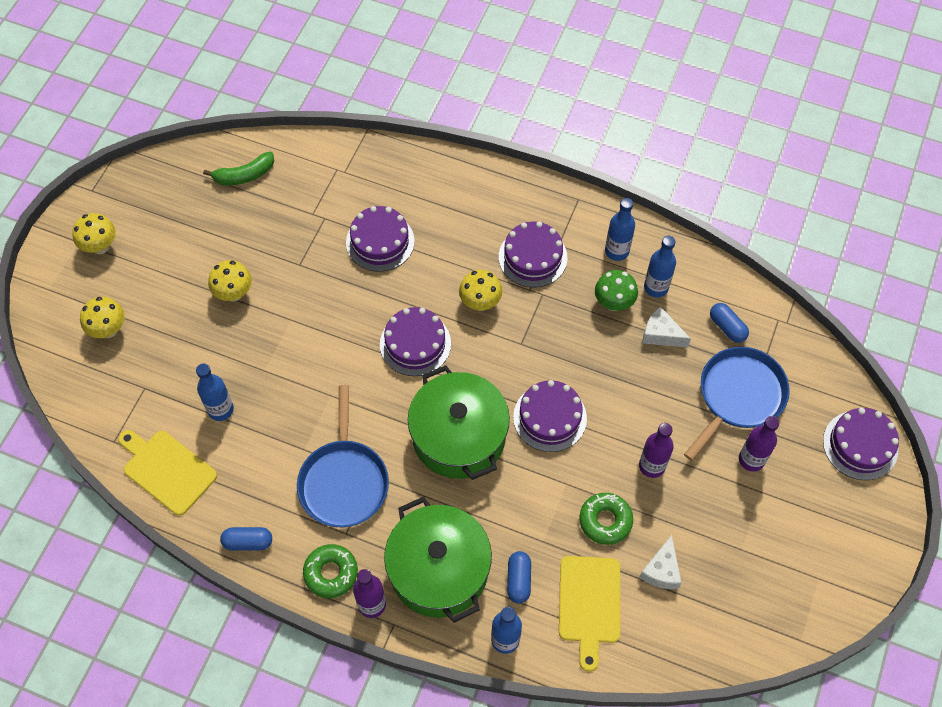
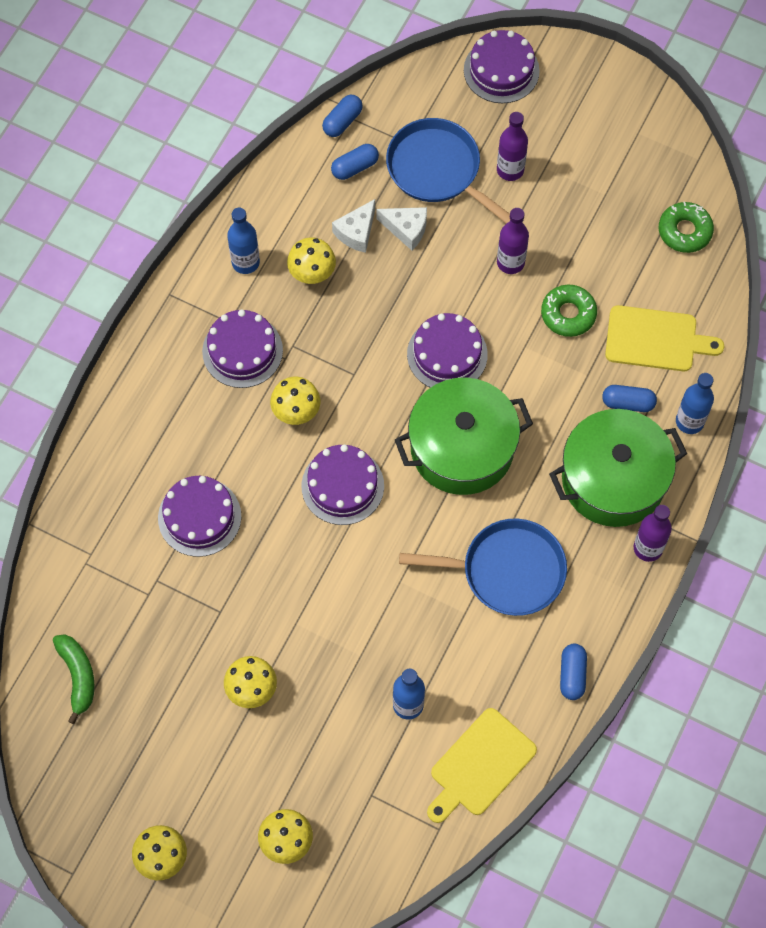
camera: 85 degrees left, 5 degrees up
(331, 573) = (612, 588): green donut -> green donut (684, 231)
(613, 303) = (312, 274): green mushroom -> yellow mushroom
(656, 287) = (297, 229): blue bottle -> none
(661, 570) = (623, 269): white cheese -> white cheese (406, 229)
(772, 313) = (342, 121): none -> blue capsule

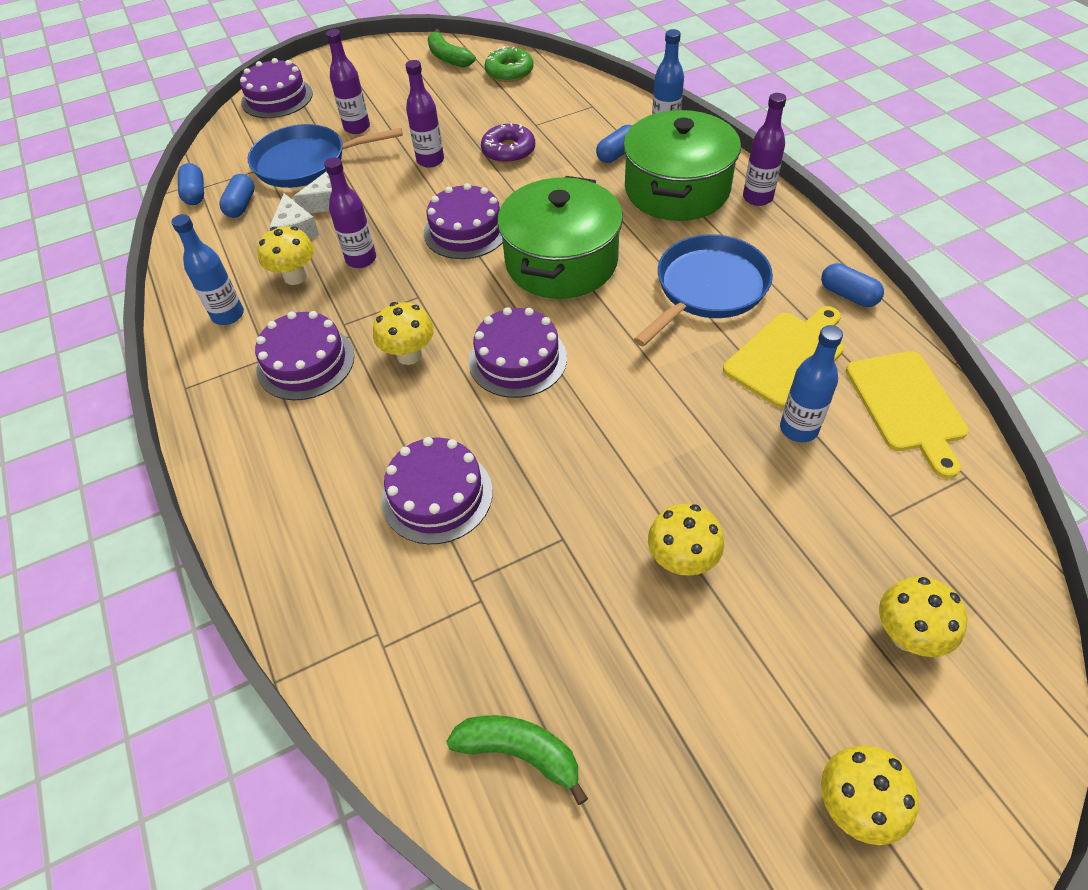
camera: 50 degrees left, 15 degrees down
(362, 304) = (361, 259): none -> purple bottle
(568, 314) = (508, 151): green donut -> purple donut
(656, 339) = (579, 119): yellow cutting board -> yellow cutting board (787, 356)
(668, 161) = (448, 57): none -> green banana

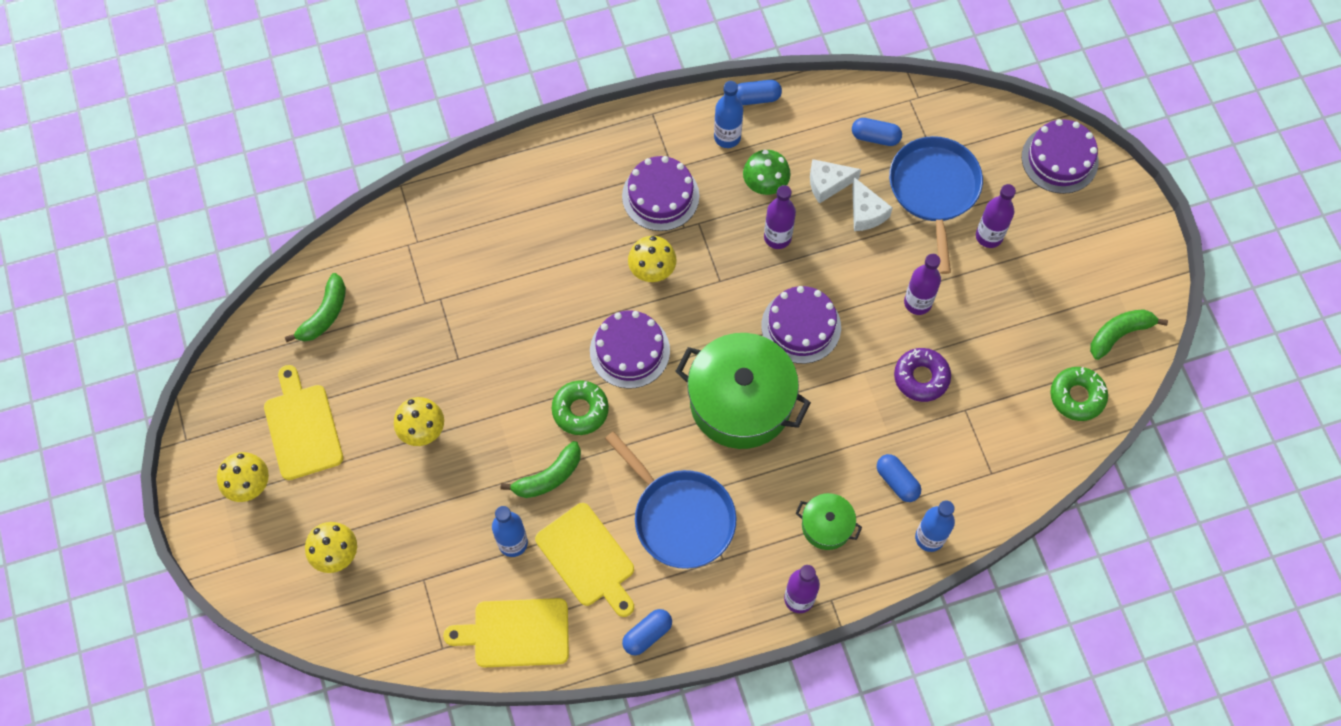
camera: 95 degrees right, 15 degrees up
(195, 194) = (900, 97): blue capsule -> blue capsule (756, 98)
(295, 277) = (765, 185): yellow mushroom -> green mushroom
(437, 495) = (512, 282): purple cake -> none
(605, 393) = (580, 410): none -> green donut
(677, 189) = (826, 526): green pot -> green pot, size x0.48
(701, 409) = (548, 477): none -> green banana
(726, 739) = (302, 427): none -> yellow cutting board

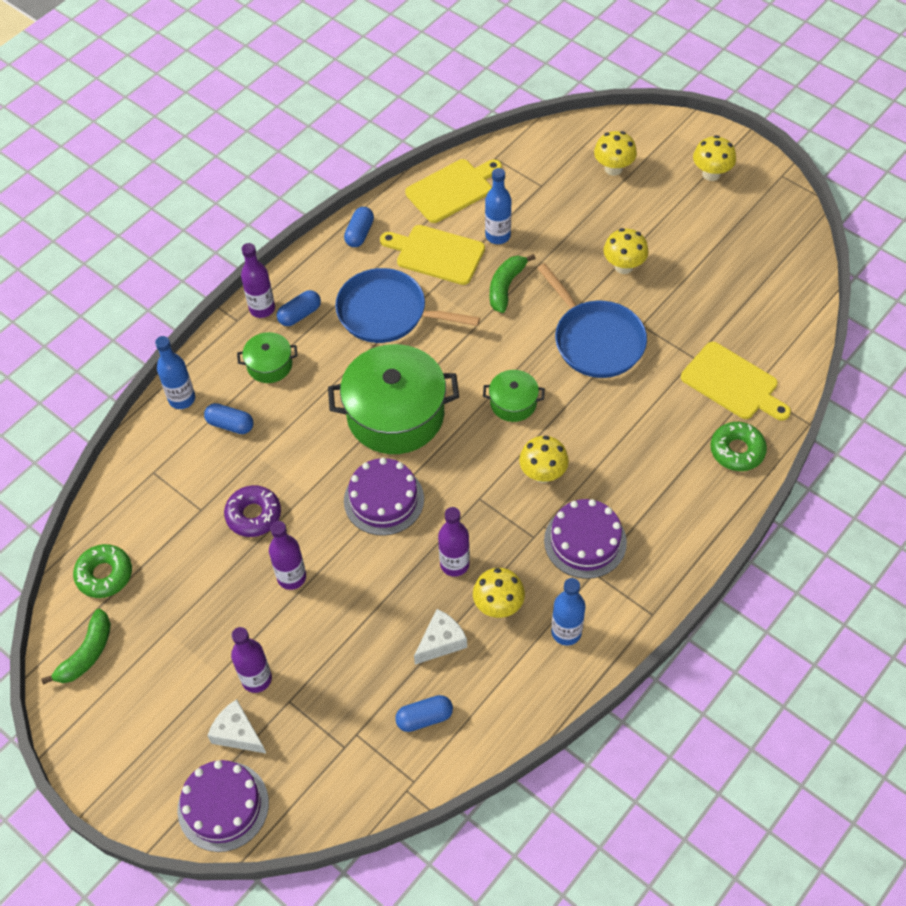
camera: 150 degrees right, 10 degrees down
(302, 427) = (711, 224): yellow cutting board -> yellow cutting board (733, 383)
(324, 314) = (770, 299): green banana -> none
(580, 410) = (518, 341): green donut -> green donut (737, 450)
(629, 350) = (513, 403): purple cake -> green pot
(756, 98) = (567, 689): blue capsule -> blue capsule (300, 314)
(765, 185) = (498, 606): green mushroom -> yellow mushroom
(866, 212) = (388, 634): white cheese -> white cheese (237, 733)
(934, 190) = (335, 696): blue pan -> blue pan (596, 340)

